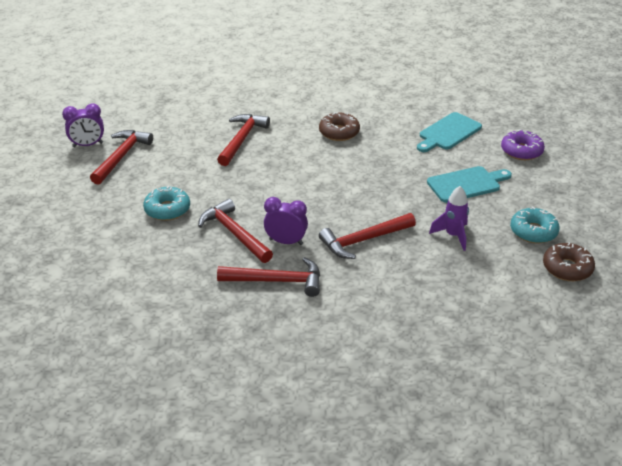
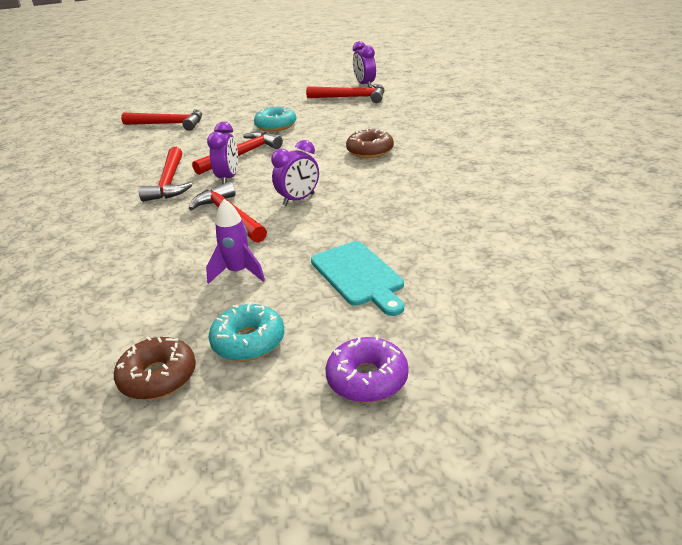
camera: 85 degrees right, 5 degrees down
(241, 139) = (403, 134): red hammer -> red hammer (169, 124)
(339, 132) = (446, 178): brown donut -> brown donut (370, 151)
(347, 203) = (298, 199): none -> purple clock
(448, 133) = (492, 252): turquoise cutting board -> none
(521, 151) = (474, 324): purple donut -> purple donut (367, 379)

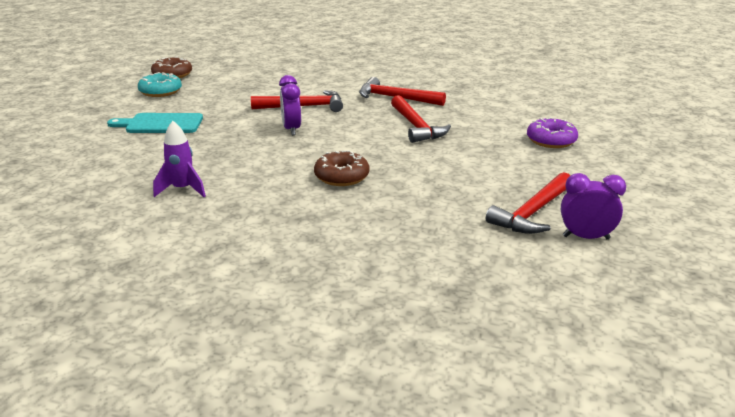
camera: 115 degrees right, 5 degrees down
(169, 124) = (546, 112): red hammer -> none
(228, 178) = (372, 115): purple clock -> none
(238, 272) = (226, 99): purple rocket -> purple rocket (182, 190)
(276, 125) = (478, 152): turquoise donut -> none
(367, 379) = (84, 107): purple donut -> purple donut (551, 140)

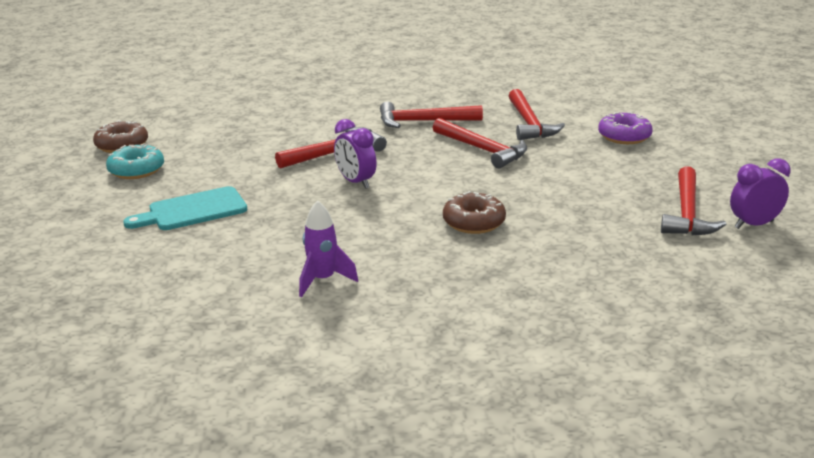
camera: 25 degrees left, 0 degrees up
(479, 115) = (529, 123): none -> red hammer

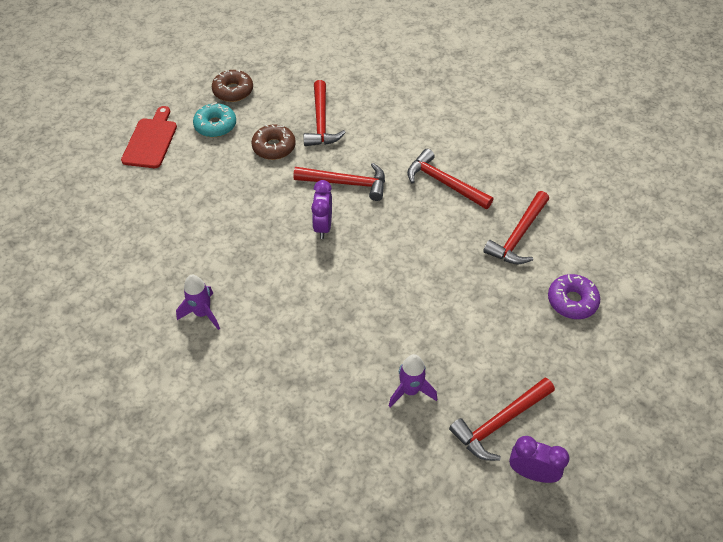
camera: 40 degrees right, 25 degrees up
(70, 205) = (151, 141): none -> red cutting board
(193, 210) = (204, 191): turquoise cutting board -> none
(473, 222) = (346, 323): brown donut -> brown donut (274, 147)
(482, 149) = (446, 245): red hammer -> red hammer (321, 122)
(593, 231) = (410, 390): none -> purple rocket

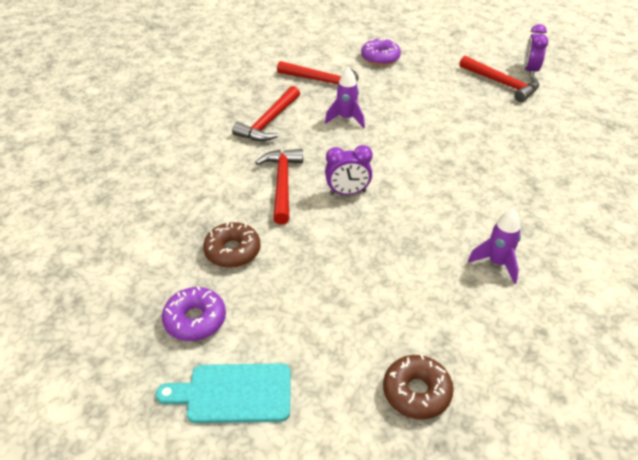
camera: 100 degrees left, 10 degrees down
(151, 141) = (233, 393): red cutting board -> turquoise cutting board
(215, 125) = (195, 320): turquoise donut -> purple donut
(233, 91) = (119, 316): brown donut -> brown donut (416, 392)
(321, 122) = (184, 216): red hammer -> none
(410, 390) = (501, 123): purple rocket -> purple rocket (346, 119)

